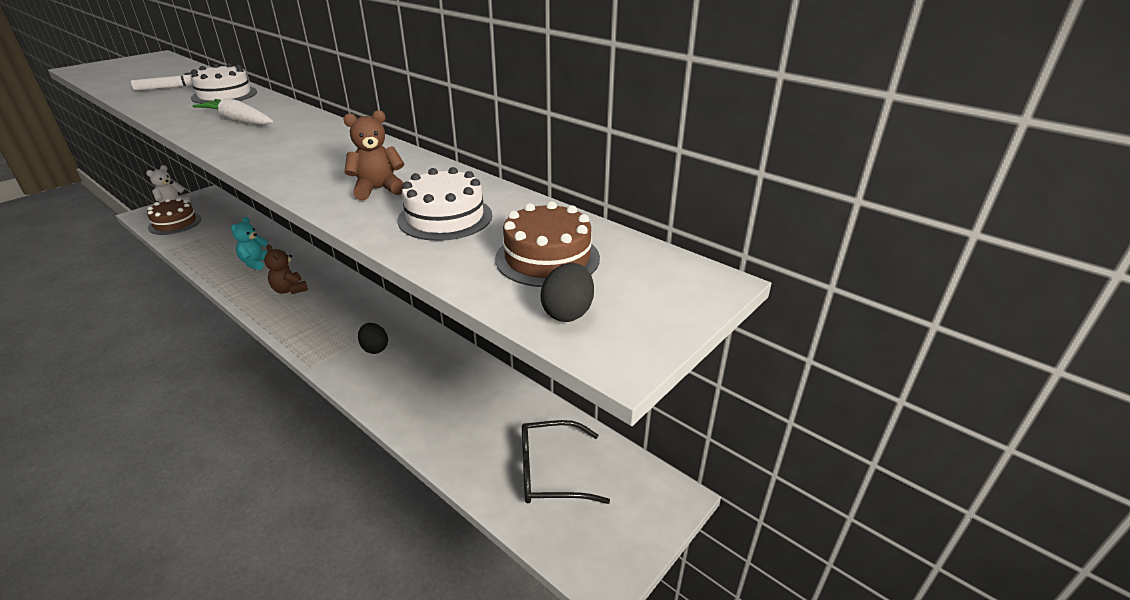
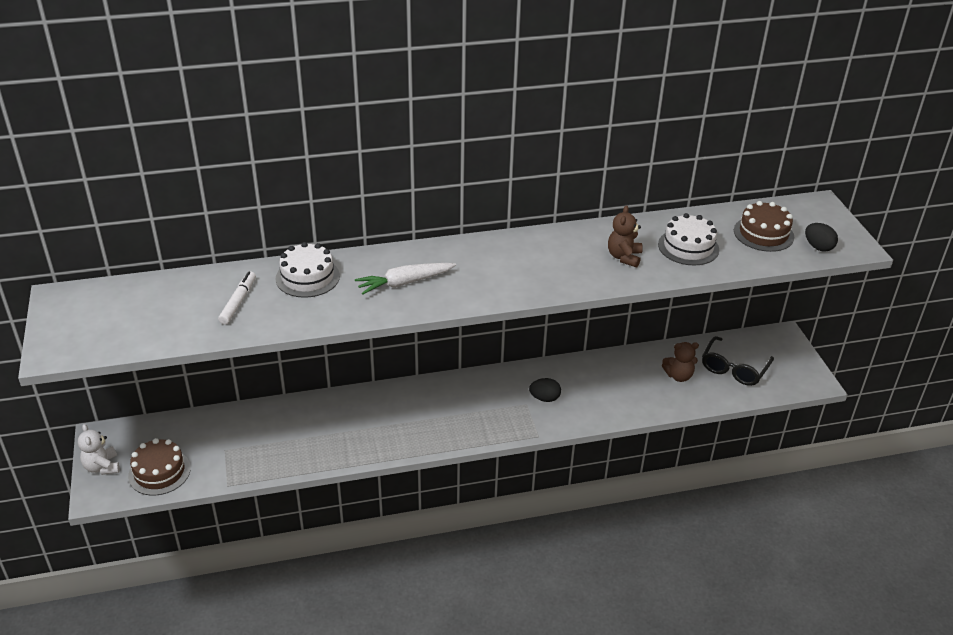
camera: 55 degrees left, 5 degrees up
(256, 262) = (329, 430): turquoise teddy bear -> none
(290, 290) = (406, 421): brown teddy bear -> brown teddy bear (678, 376)

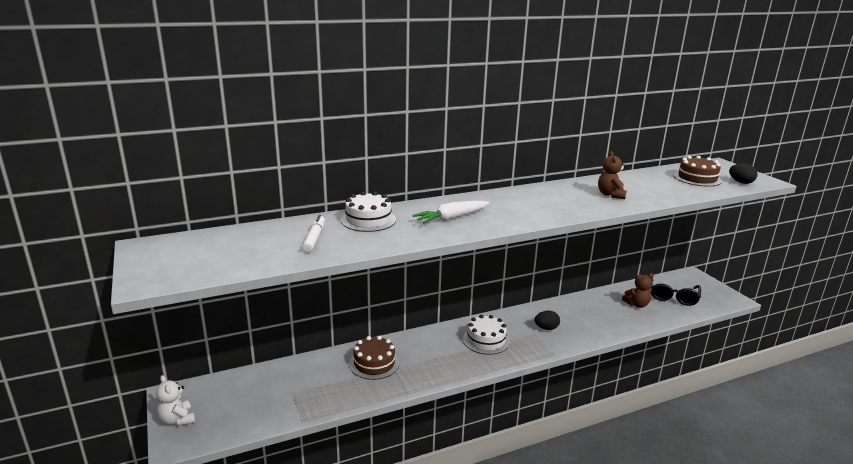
camera: 10 degrees left, 15 degrees down
(159, 472) = (234, 417): brown cake -> brown cake (374, 363)
(688, 247) = (652, 187): white cake -> white cake (486, 340)

